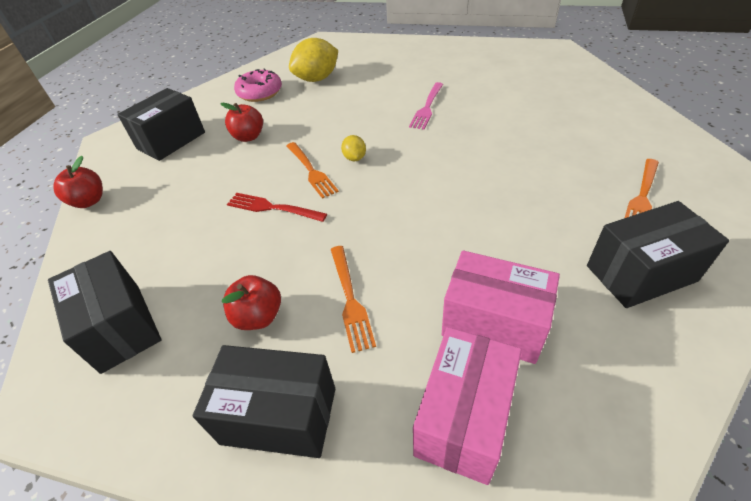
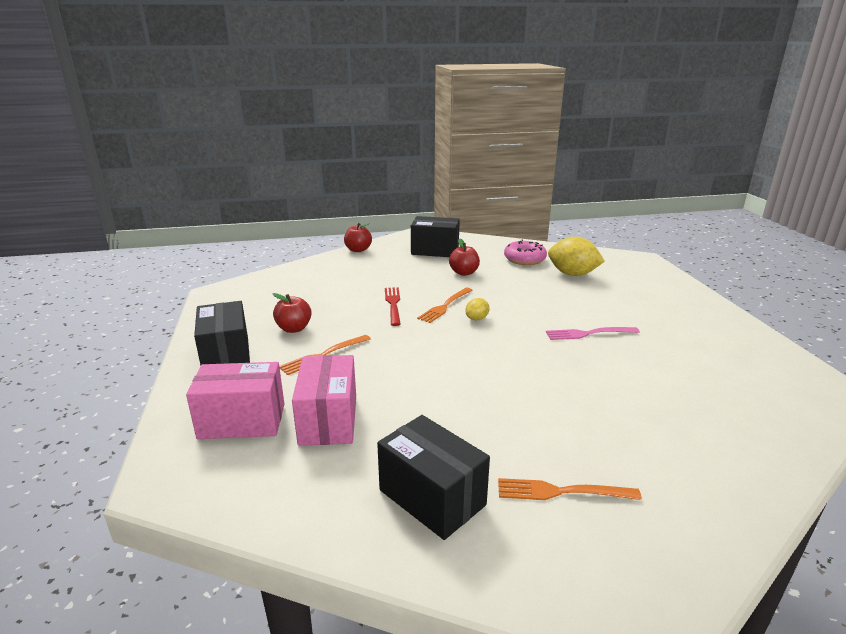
camera: 60 degrees right, 20 degrees down
(121, 327) = (269, 293): black box -> none

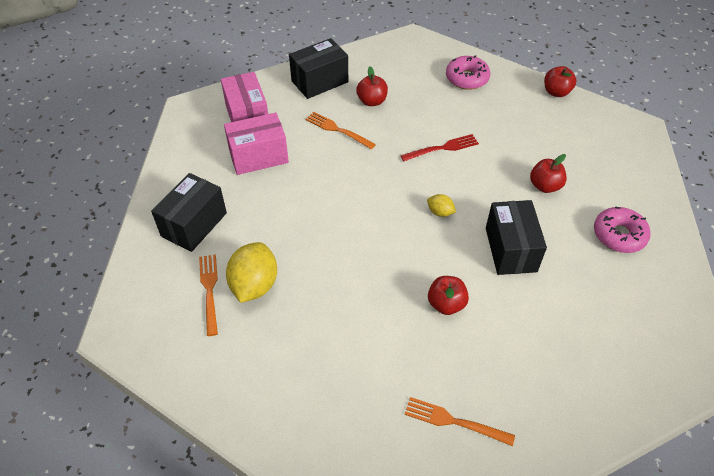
camera: 75 degrees right, 25 degrees up
(306, 278) = (467, 78): none -> pink donut
(435, 251) = (594, 151): black box -> black box (511, 249)
(445, 306) = (456, 185): orange fork -> orange fork (454, 421)
(572, 274) = (599, 286): yellow lemon -> yellow lemon (254, 285)
(588, 333) = (446, 304): pink fork -> red apple

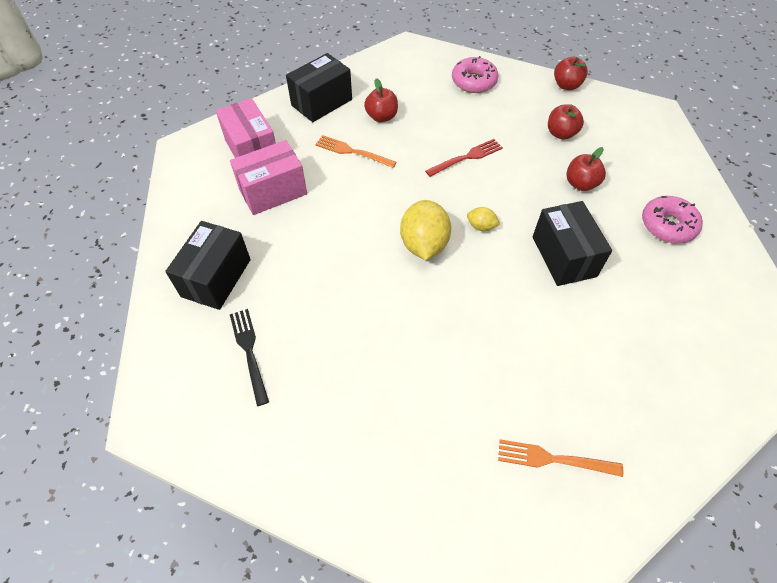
camera: 10 degrees left, 5 degrees up
(209, 290) = (249, 352): orange fork -> black fork
(254, 285) = (299, 337): yellow lemon -> yellow lemon (424, 244)
(446, 304) = (512, 326): red apple -> red apple (561, 133)

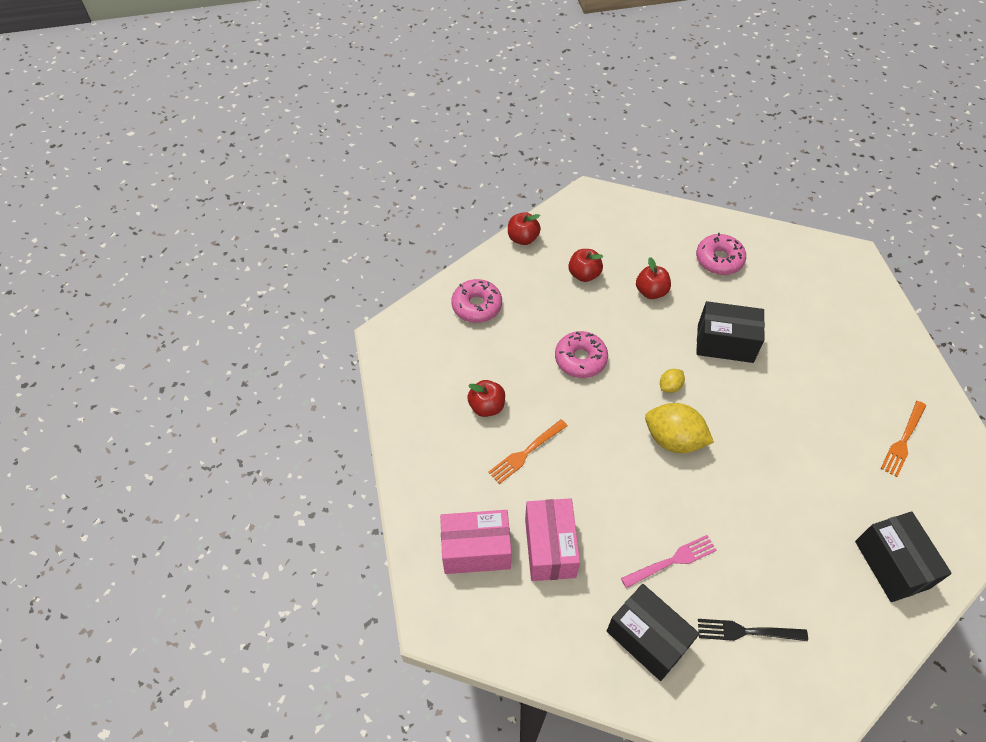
camera: 65 degrees left, 0 degrees up
(297, 276) = (672, 561): none -> pink fork
(322, 102) = (433, 454): black box -> black box (892, 564)
(466, 157) = (580, 359): red fork -> pink donut

